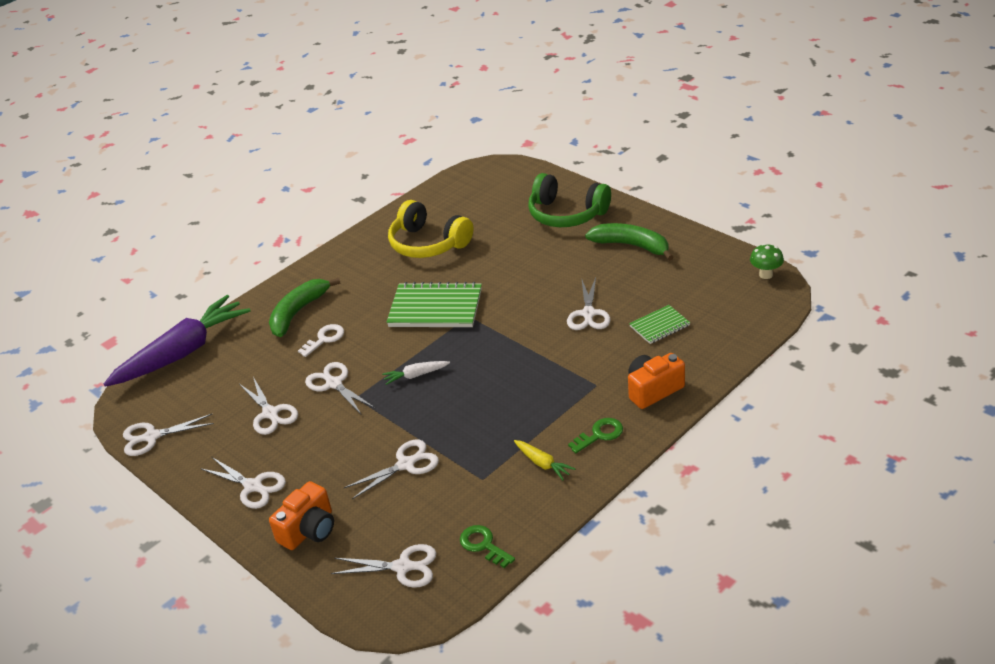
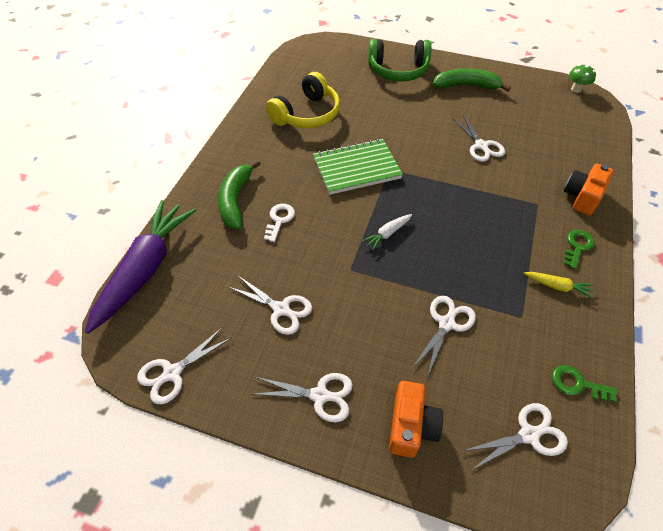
camera: 30 degrees left, 15 degrees up
(334, 384) = (320, 261): white scissors -> none
(428, 244) = (307, 114): yellow headphones -> yellow headphones turned 60 degrees counterclockwise
(659, 326) = (540, 144): green notebook -> none

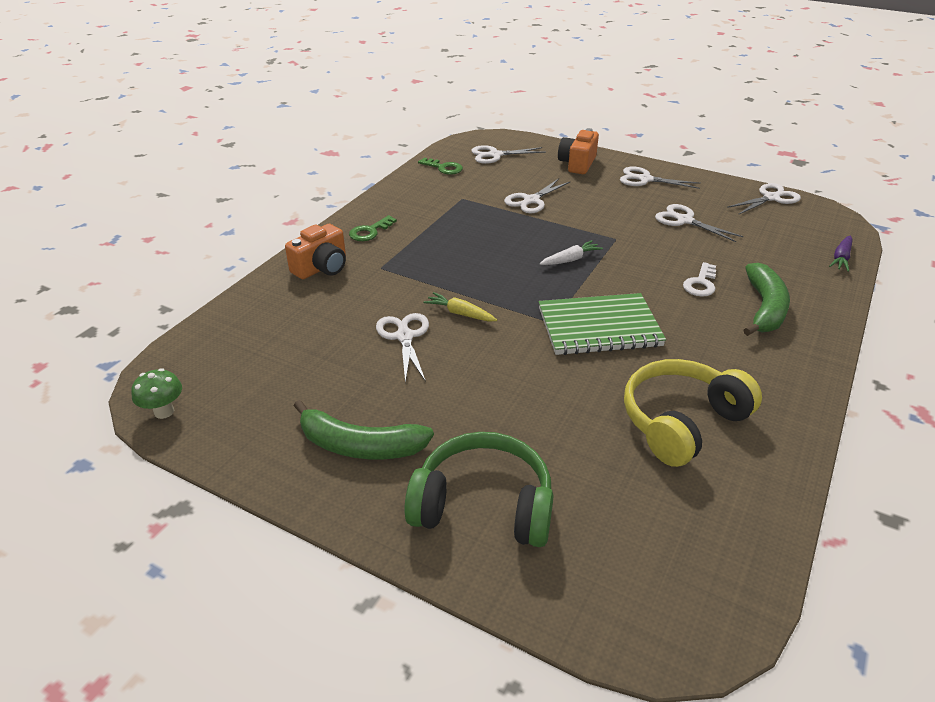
camera: 170 degrees left, 15 degrees down
(145, 269) = (841, 258): purple carrot -> purple carrot, size x0.40
(557, 286) = (415, 210): yellow carrot -> yellow carrot (460, 313)

